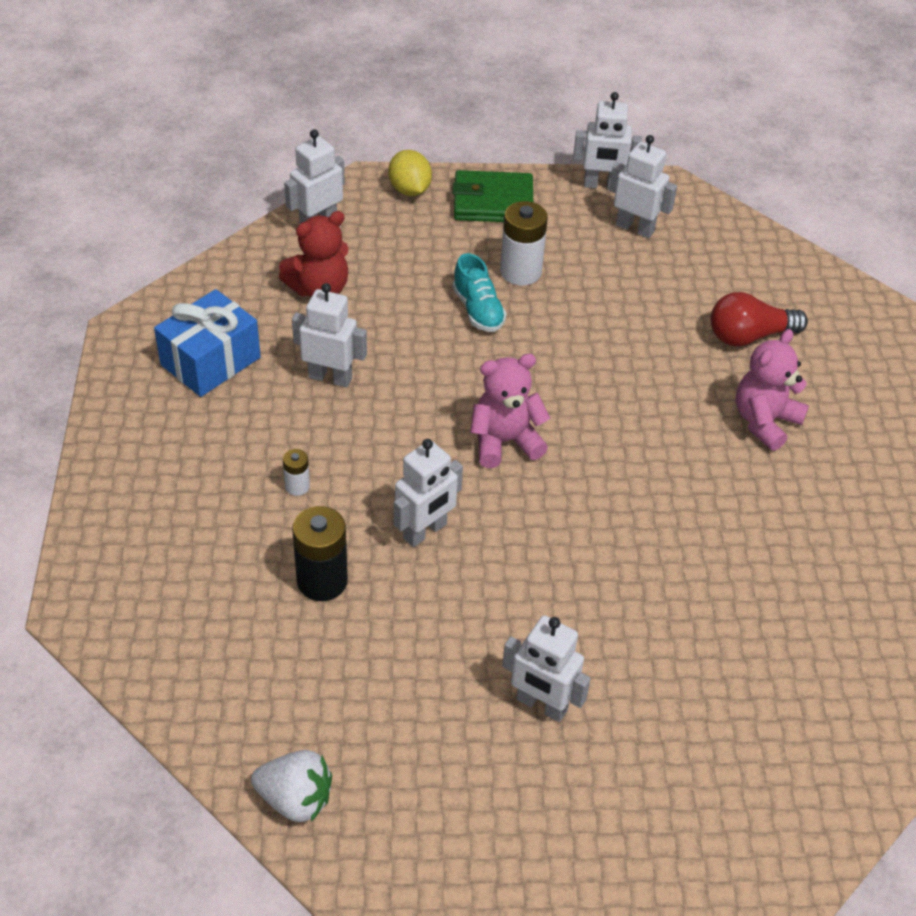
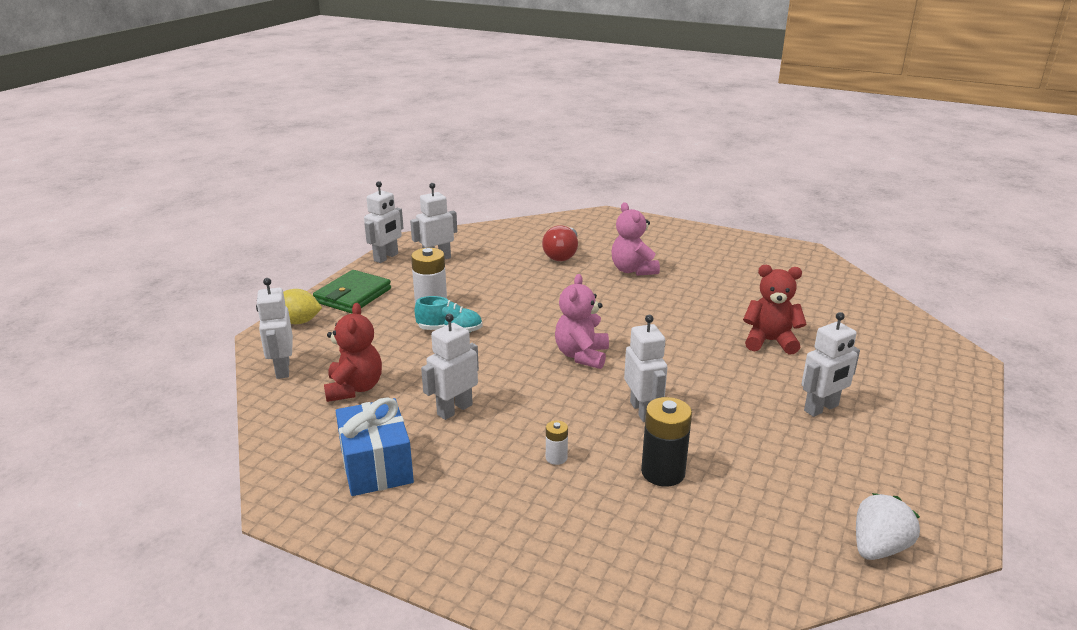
camera: 60 degrees left, 20 degrees down
(675, 619) = (770, 341): none -> red teddy bear

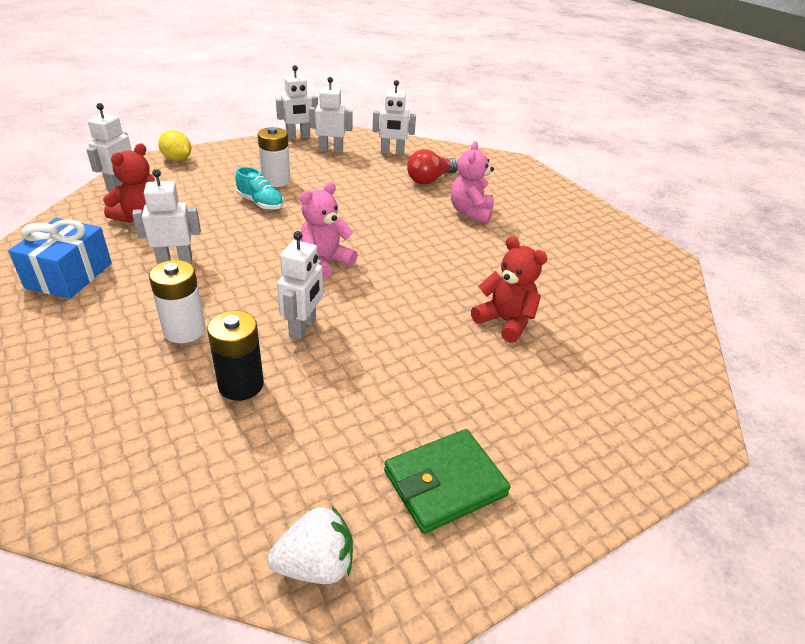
camera: 30 degrees right, 10 degrees up
(353, 295) = (236, 155): green wallet -> green wallet (445, 483)
(556, 458) = (184, 330): white battery -> white battery, size x1.95
(821, 408) = (463, 404): white robot -> white robot (392, 152)

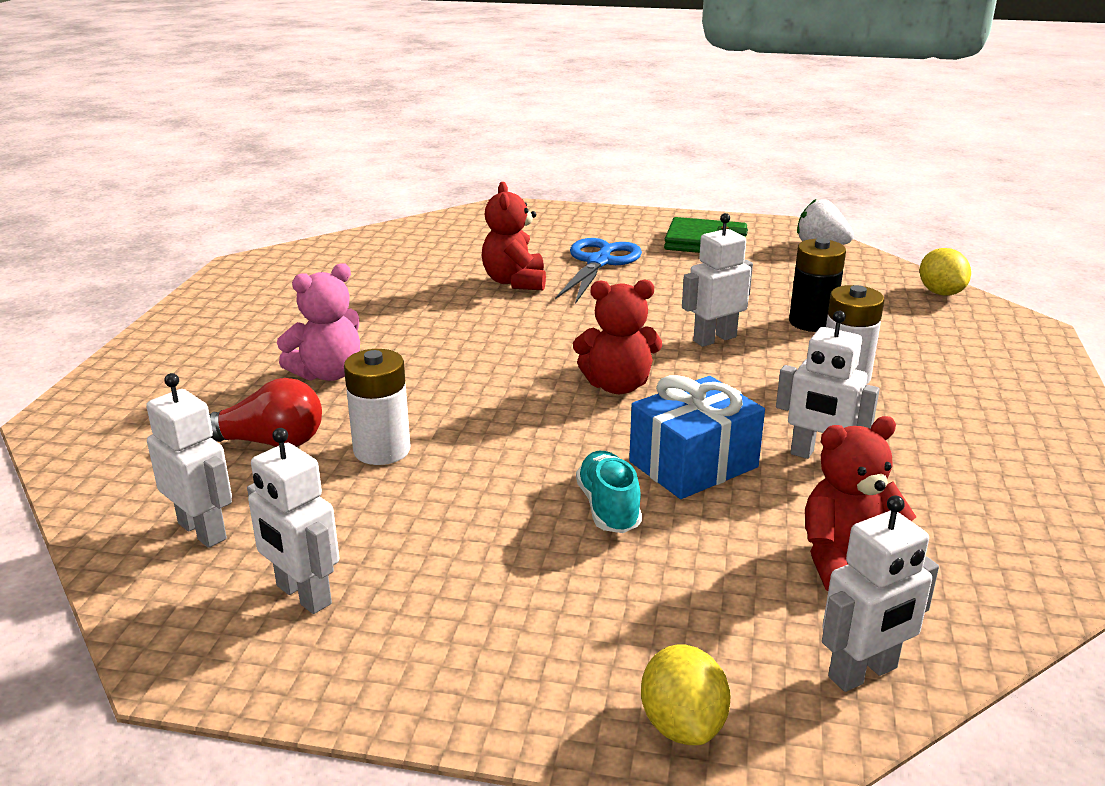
camera: 135 degrees left, 10 degrees down
(69, 275) = (984, 489): blue gift -> blue gift (693, 464)
(122, 517) = (940, 293): none -> yellow lemon
(276, 181) = (526, 550): white battery -> white battery (382, 450)
(298, 137) = (302, 684): white robot -> none
(324, 262) = (617, 386): pink teddy bear -> red teddy bear
(488, 381) = (599, 262): none -> blue scissors

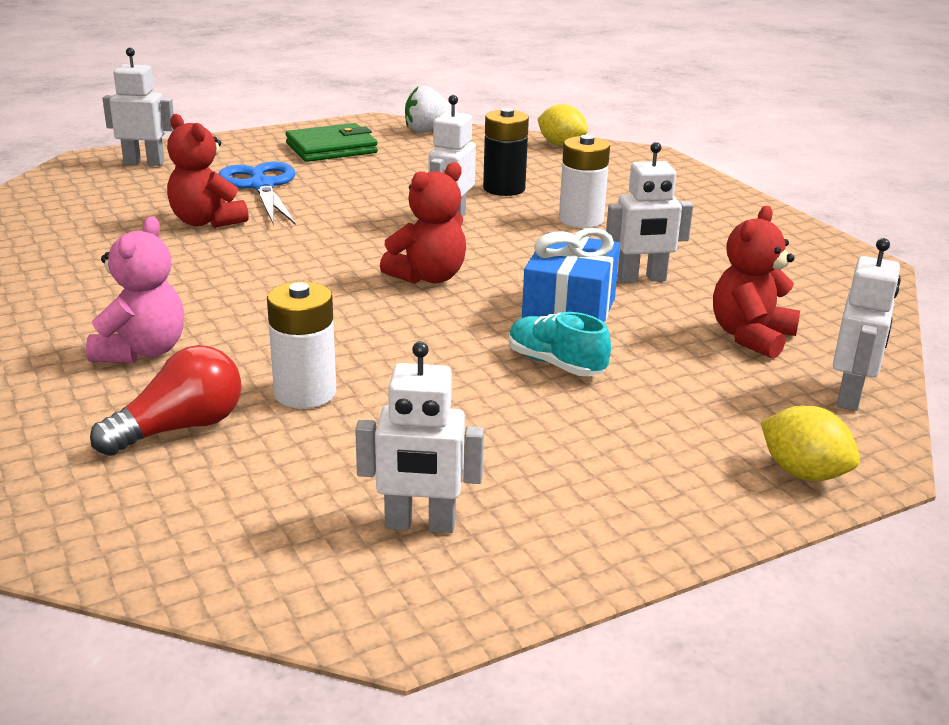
camera: 40 degrees left, 0 degrees up
(203, 531) = (240, 521): white robot -> white robot (144, 162)

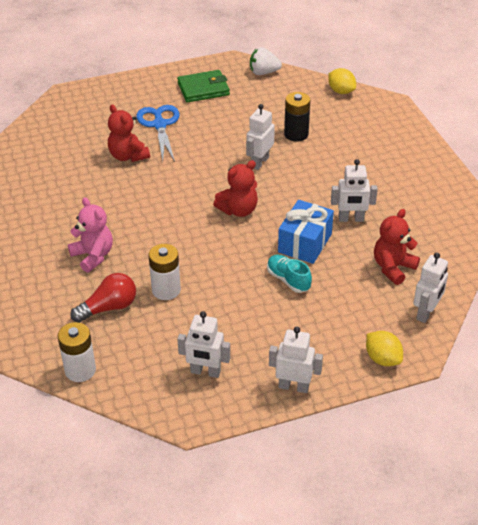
camera: 10 degrees right, 15 degrees up
(142, 351) = (93, 256): pink teddy bear -> pink teddy bear turned 60 degrees counterclockwise
(144, 162) = (96, 99): white robot -> white robot (293, 386)
(581, 220) = (332, 166): white battery -> white battery (80, 370)

